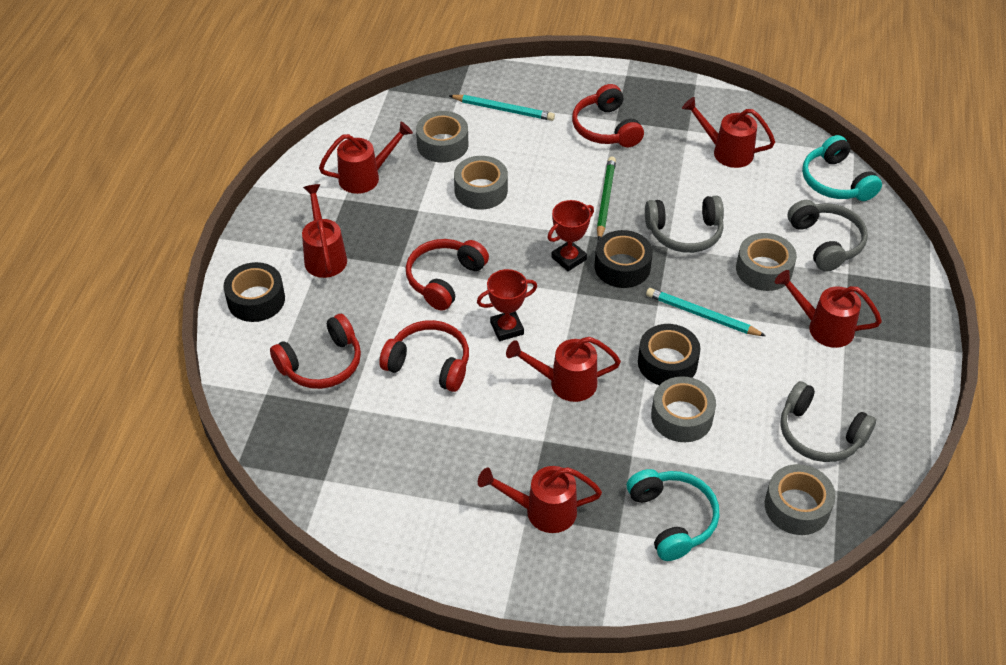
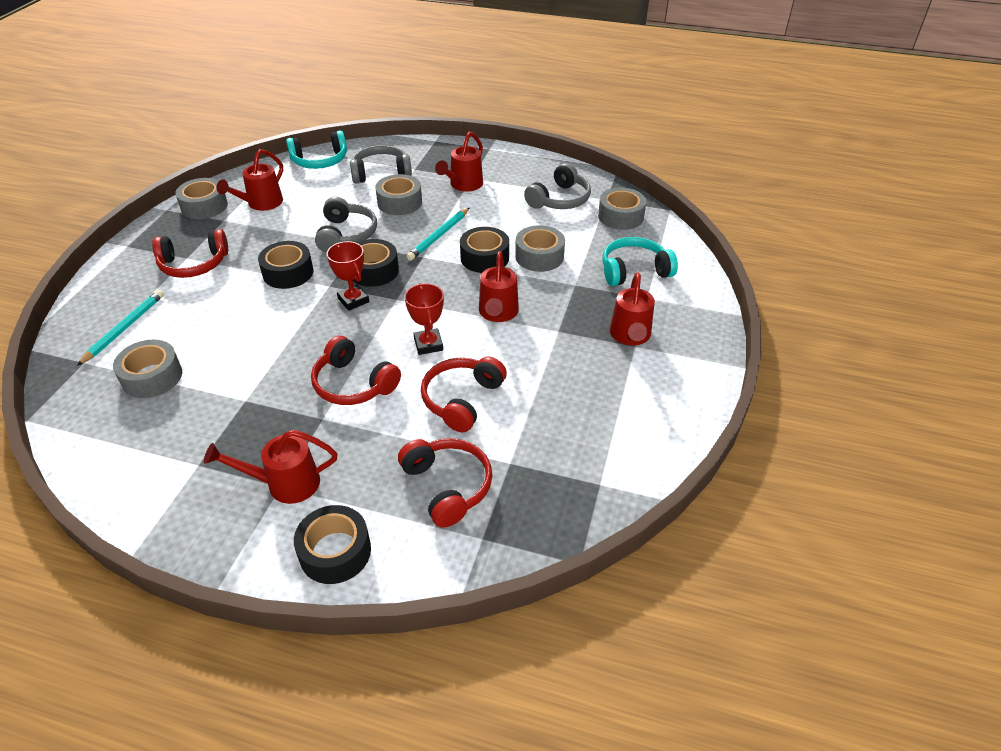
camera: 85 degrees left, 5 degrees down
(365, 177) = (170, 444): red watering can -> none
(481, 190) = (238, 351): grey tape -> grey tape (204, 206)
(605, 199) = (288, 273): green pencil -> black tape

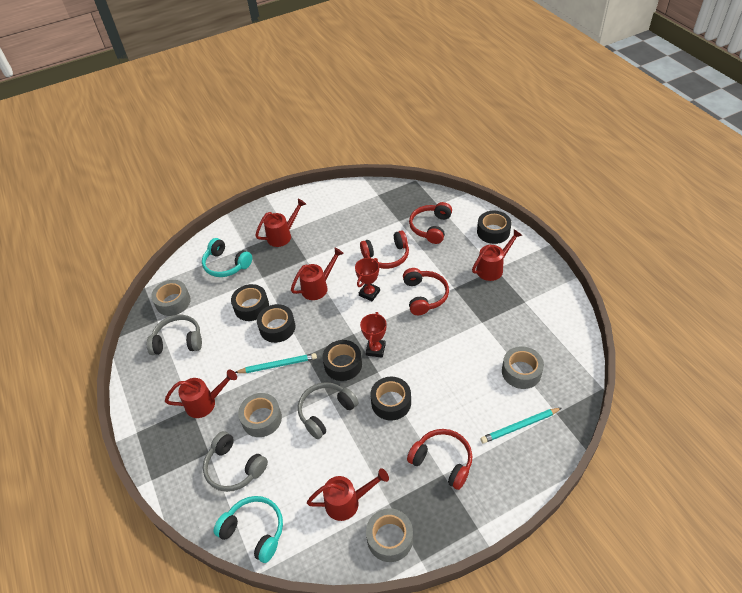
camera: 130 degrees left, 5 degrees up
(285, 484) = (492, 268): red watering can -> red watering can turned 75 degrees counterclockwise
(539, 256) = (251, 307): grey tape -> black tape

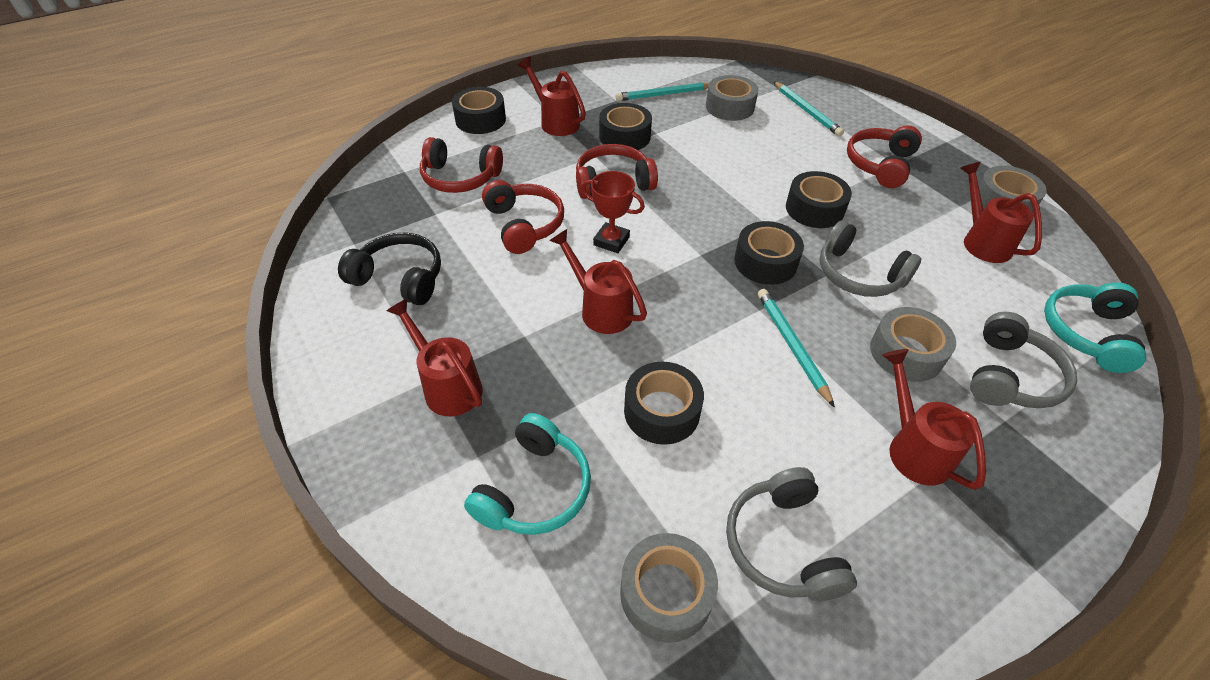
camera: 100 degrees left, 0 degrees up
(277, 328) = (708, 359): black tape -> black tape (624, 136)
(351, 213) = (400, 278): none -> black headphones
(375, 349) = (727, 228): red trophy -> none
(536, 330) = (664, 94): none -> turquoise pencil

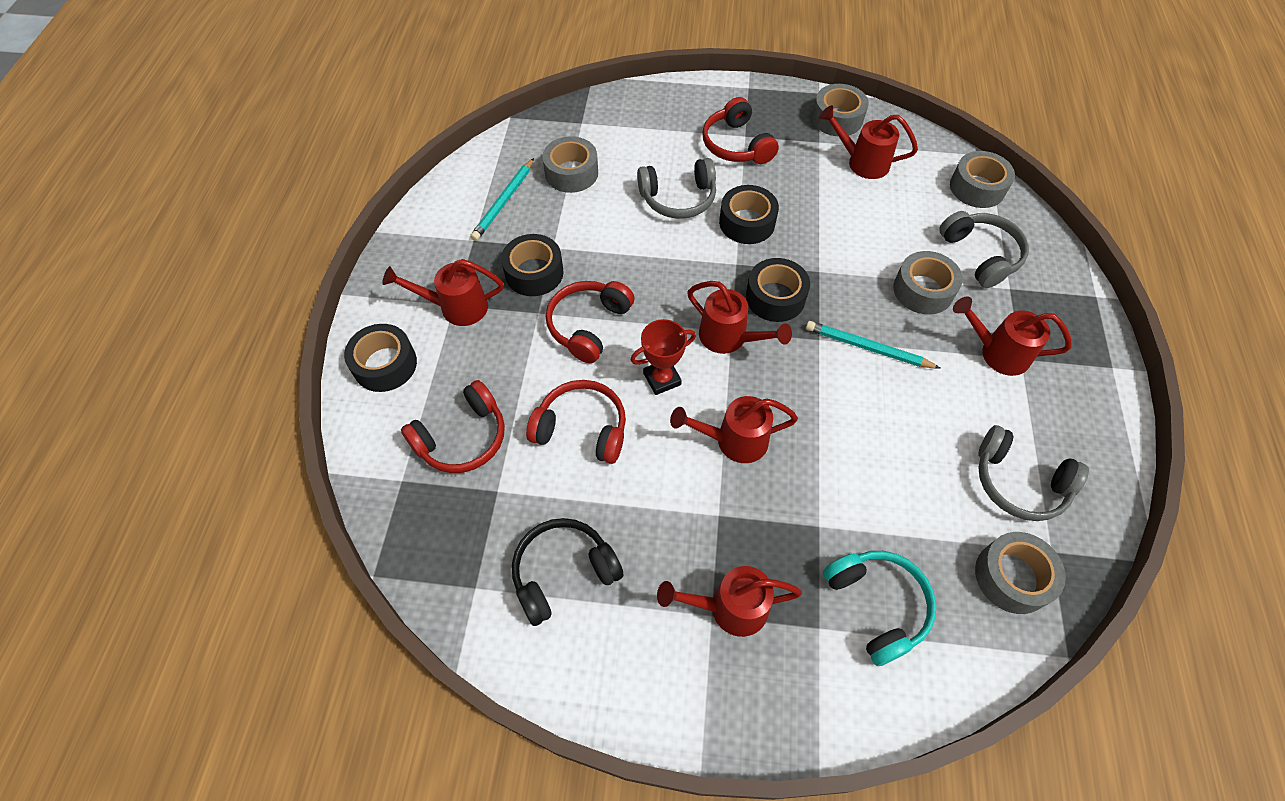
camera: 50 degrees left, 10 degrees up
(661, 411) = (866, 473): black tape -> none
(692, 256) = (728, 338): none -> red watering can
(806, 111) = (630, 131): turquoise pencil -> none
(858, 274) = (834, 254): grey headphones -> grey headphones (678, 198)
(1086, 333) = (977, 188): turquoise headphones -> grey tape

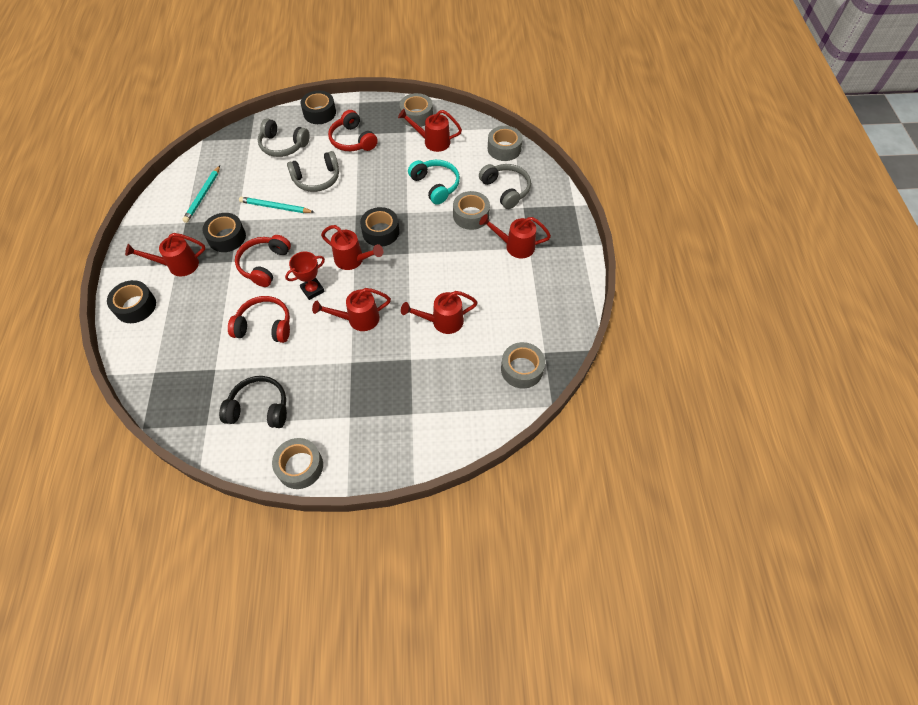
camera: 10 degrees left, 0 degrees up
(462, 438) = (190, 342): red headphones -> none
(563, 572) = (259, 408): black headphones -> black headphones turned 45 degrees clockwise
(571, 173) = (246, 171): grey tape -> grey tape (300, 466)
(730, 608) = (360, 411): red watering can -> red watering can (443, 321)
(747, 222) = (361, 188): black tape -> black tape (319, 113)
(868, 348) = (438, 254): turquoise pencil -> turquoise pencil (275, 207)
(877, 605) = (445, 396): turquoise headphones -> turquoise headphones (436, 185)
(1018, 483) = (526, 318): grey headphones -> grey headphones (283, 145)

